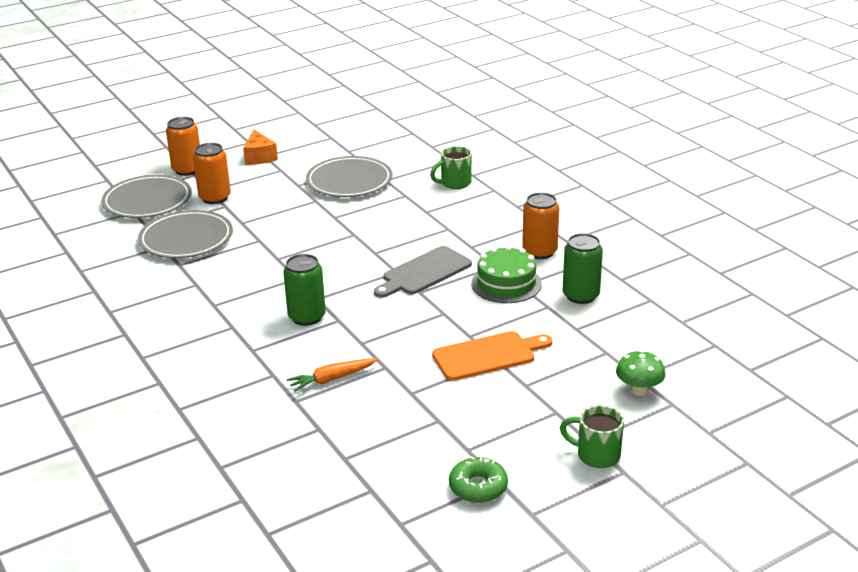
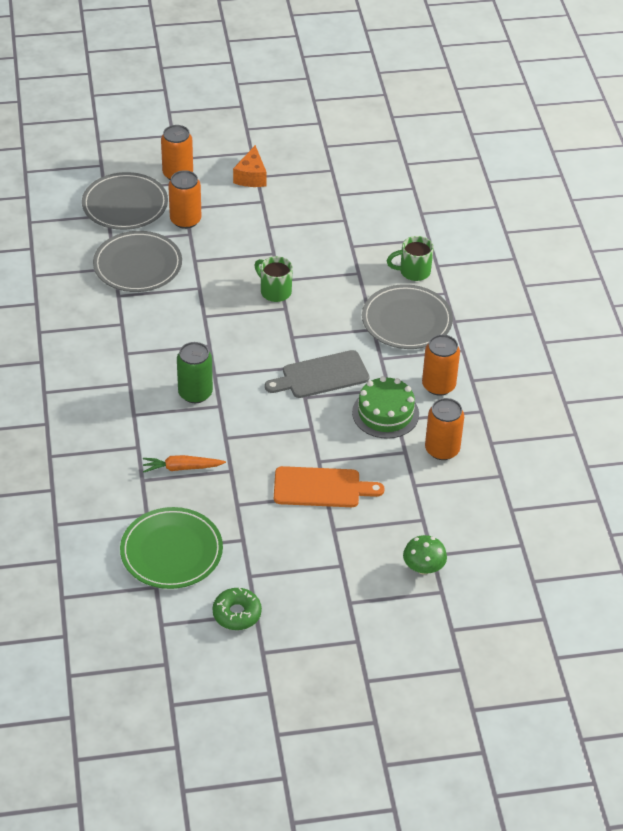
camera: 20 degrees right, 15 degrees up
(349, 181) = (317, 237): grey plate -> grey plate (406, 320)
(368, 453) = (171, 551): none -> green plate
(581, 295) = (442, 449): green can -> orange can
(596, 455) = (346, 618): green mug -> green mug (274, 291)

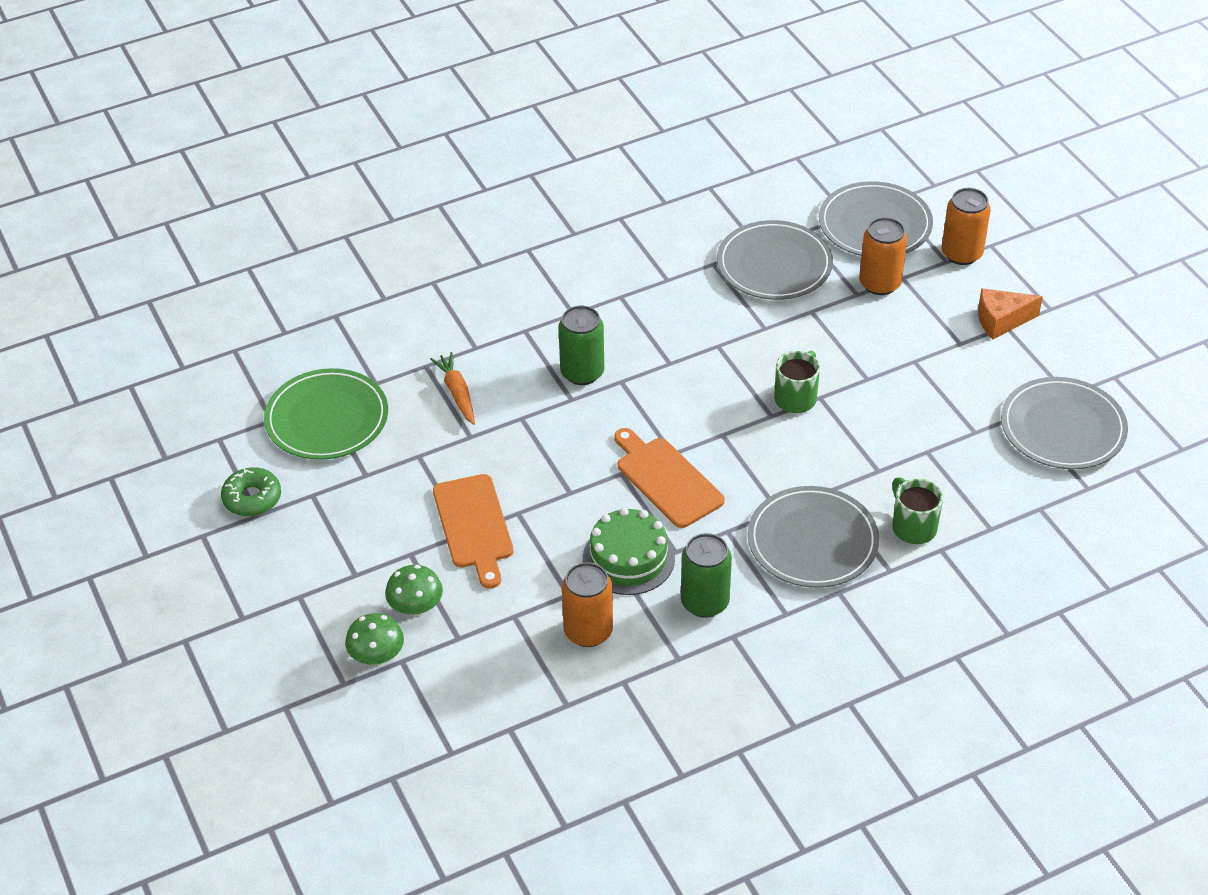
camera: 75 degrees right, 0 degrees up
(321, 375) = (666, 479): grey cutting board -> orange cutting board
(359, 181) = (1062, 428): none -> grey plate
(386, 537) = (416, 607): none -> green mushroom
(438, 385) = (705, 602): orange can -> green can

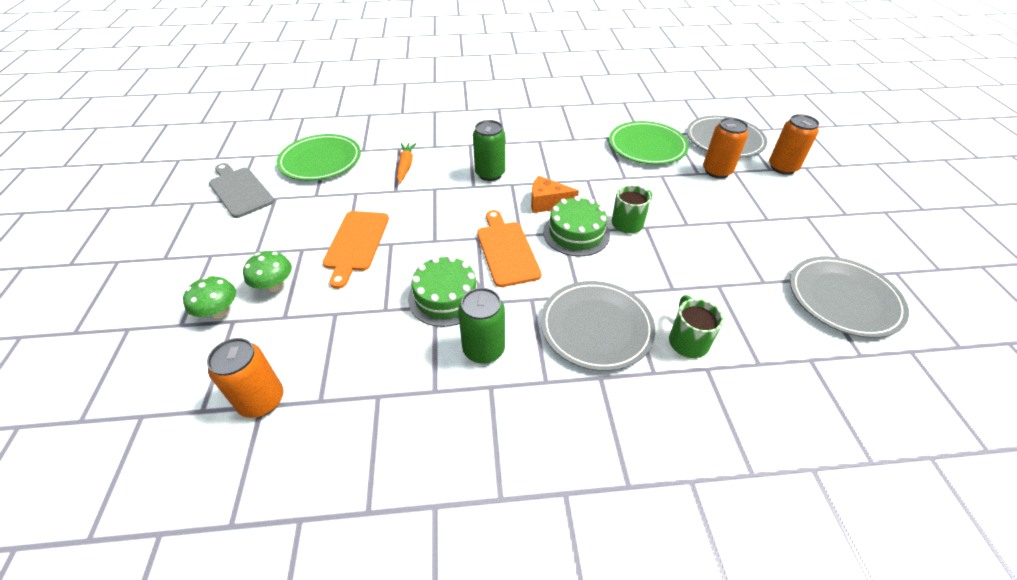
camera: 20 degrees right, 0 degrees up
(252, 498) = (240, 190): green donut -> grey cutting board
(588, 631) = (379, 343): orange can -> orange can (262, 400)
(739, 431) = (576, 233): none -> green cake
(774, 265) = (647, 146): grey plate -> green plate
(1001, 321) = (804, 212): orange cheese -> orange cheese (547, 203)

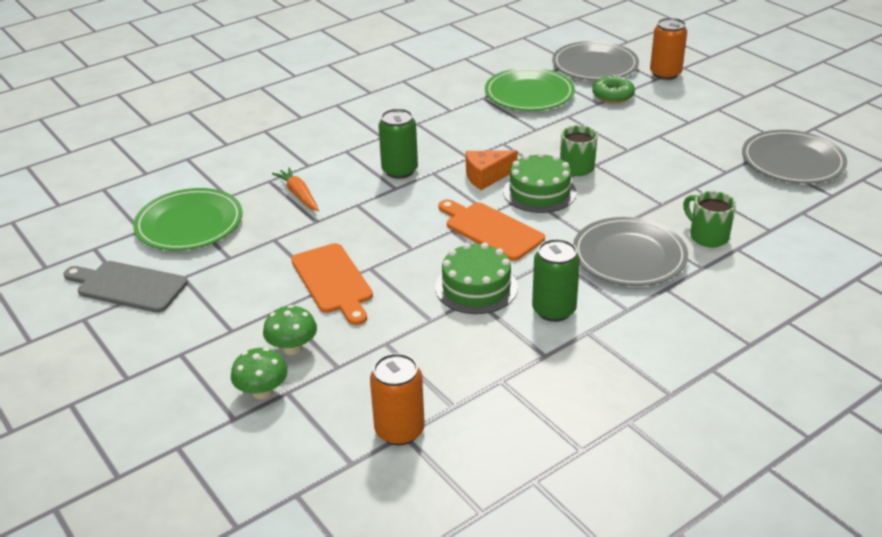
camera: 30 degrees left, 10 degrees down
(717, 171) = (613, 95): orange can -> green donut

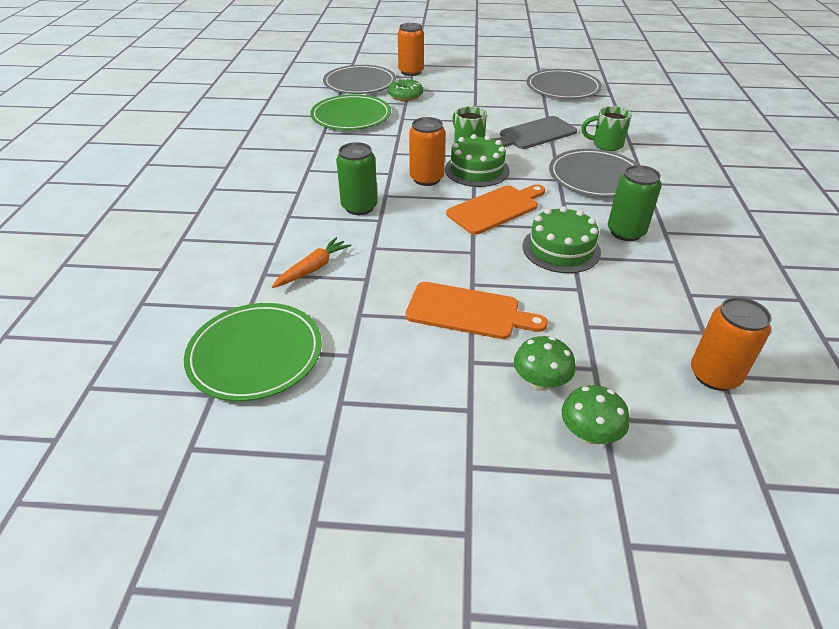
camera: 50 degrees left, 5 degrees up
(128, 286) = (301, 452): grey cutting board -> grey cutting board (534, 134)
(299, 195) = (313, 268): orange carrot -> orange carrot turned 120 degrees clockwise
(486, 177) = (426, 179): orange cheese -> orange can
(491, 230) = (496, 208): orange cutting board -> orange cutting board turned 150 degrees clockwise

